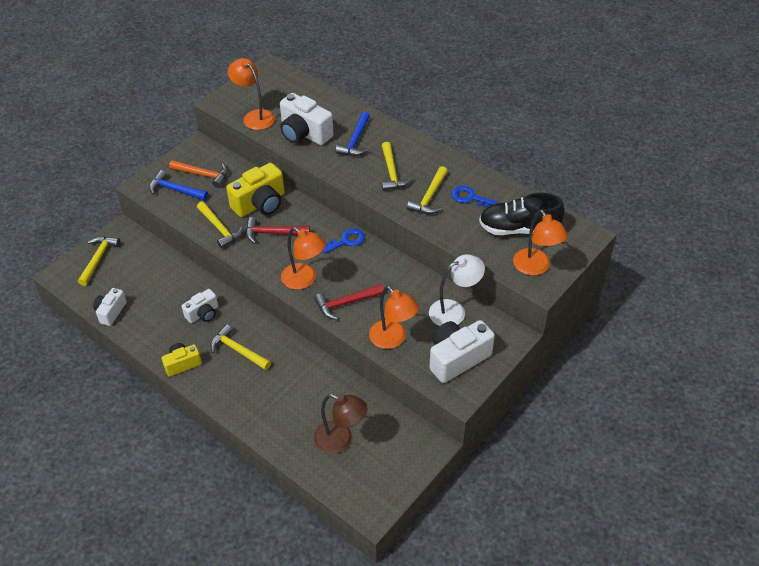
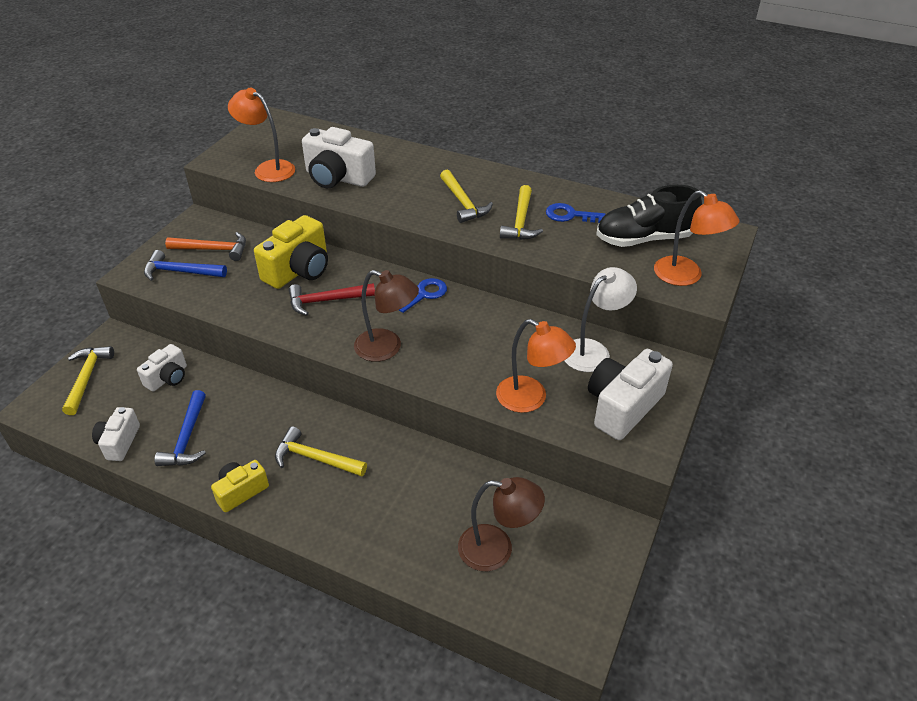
camera: 15 degrees left, 5 degrees down
(203, 314) = (253, 420): white camera -> white camera (168, 378)
(220, 228) = (253, 306): yellow hammer -> none
(304, 280) = (387, 348): orange lamp -> brown lamp
(346, 303) = (452, 366): red hammer -> none
(355, 141) = (404, 176): blue hammer -> blue hammer (187, 438)

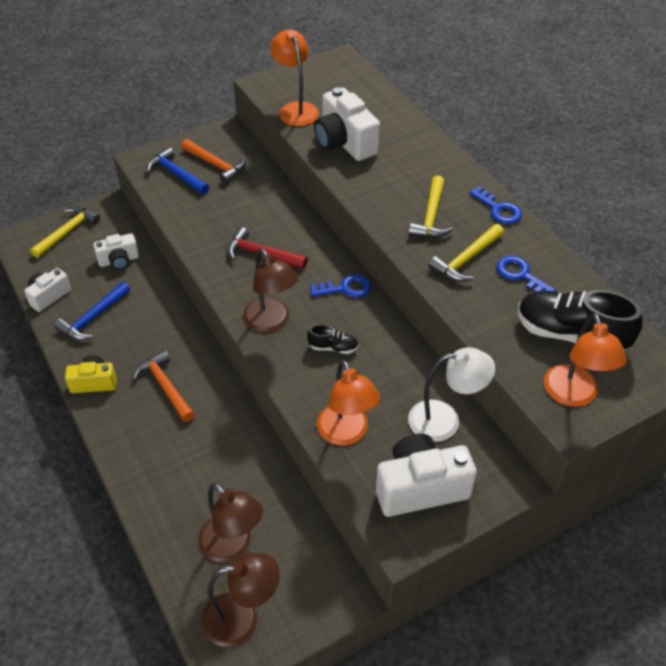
camera: 35 degrees right, 5 degrees up
(299, 270) = (264, 215): yellow camera -> none
(315, 458) = (165, 386): yellow hammer -> orange hammer
(458, 342) = (333, 347): none -> black shoe
(508, 178) = (498, 209): none -> blue key
(558, 599) = (242, 618): none -> brown lamp

